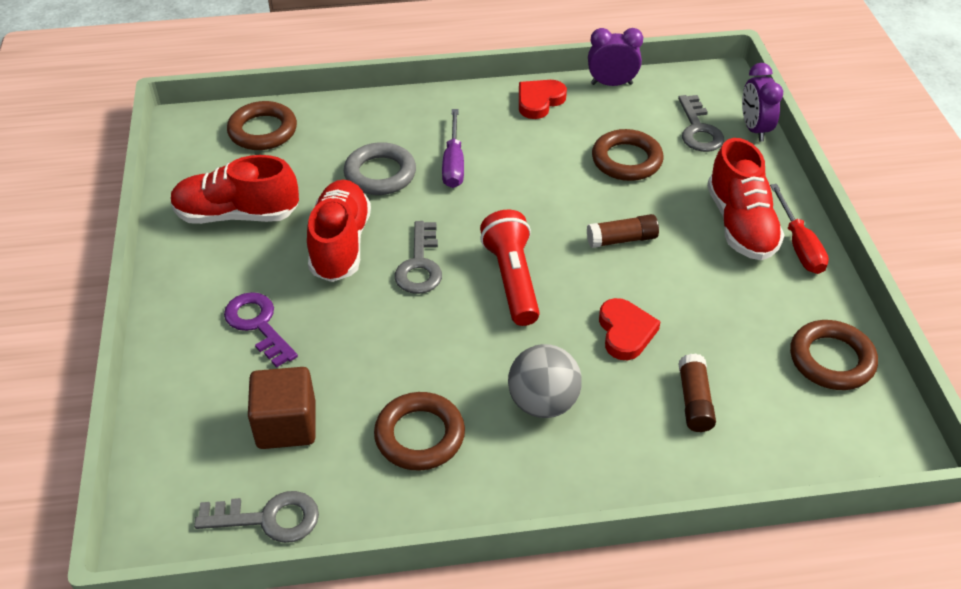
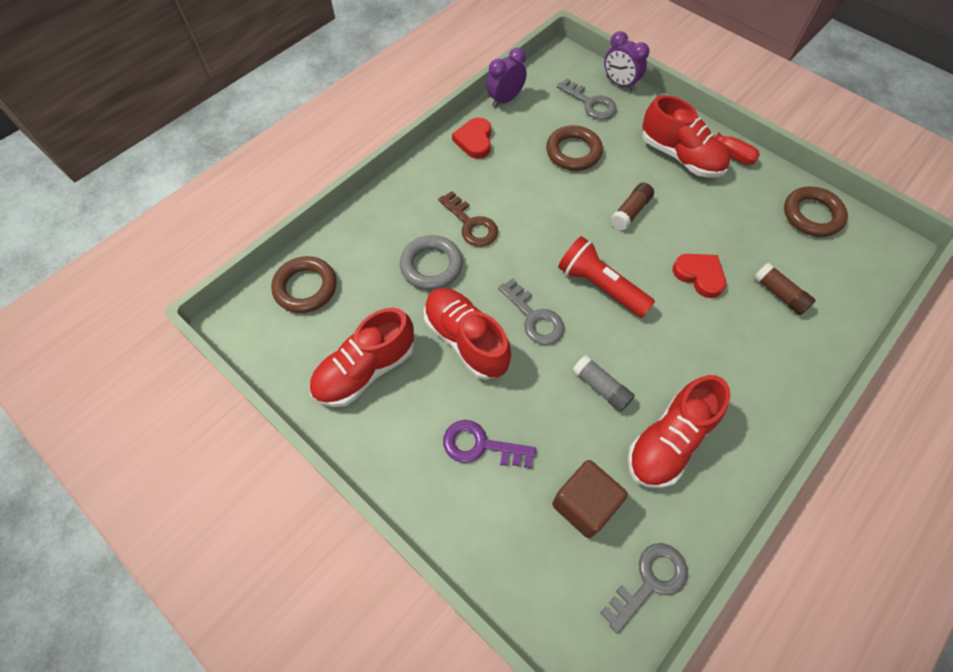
camera: 40 degrees left, 15 degrees up
(411, 354) = (601, 387): none -> grey glue stick
(419, 435) = (669, 441): brown ring -> red shoe
(453, 163) = (471, 224): purple screwdriver -> brown key
(543, 403) = (709, 360): grey ball -> none

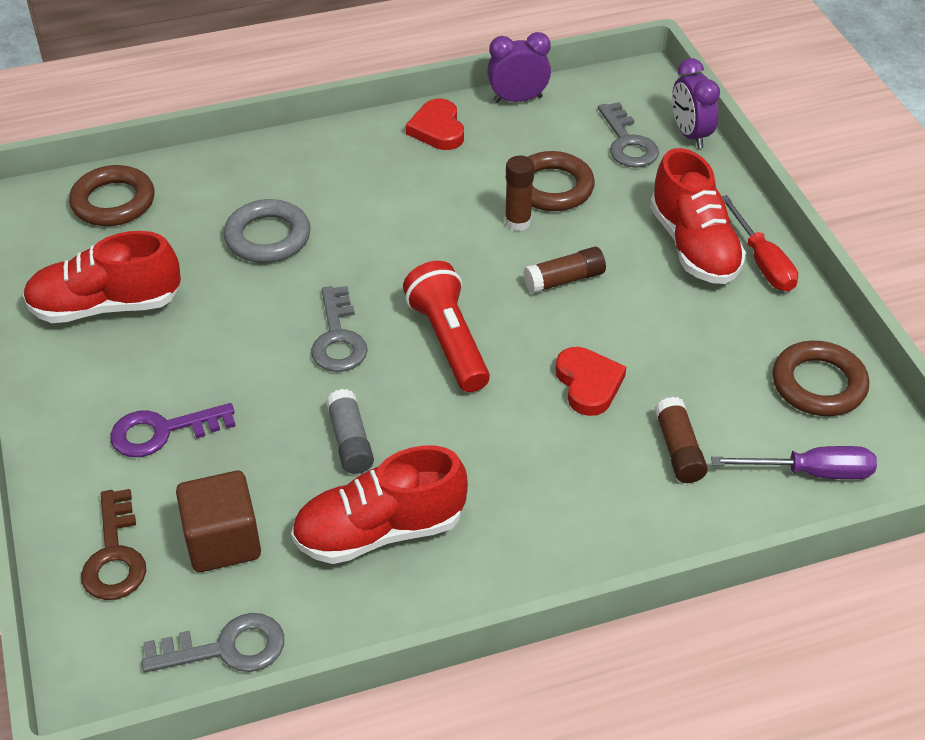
camera: 30 degrees right, 15 degrees down
(466, 340) = (239, 326): red shoe -> none
(471, 224) = (352, 214): brown key -> brown key (114, 556)
(474, 140) = (437, 129): red heart -> red heart turned 45 degrees counterclockwise
(480, 445) = (162, 431): purple key -> purple key turned 60 degrees counterclockwise
(573, 184) = (517, 222): none -> brown glue stick
(853, 273) = (811, 472): none -> purple screwdriver

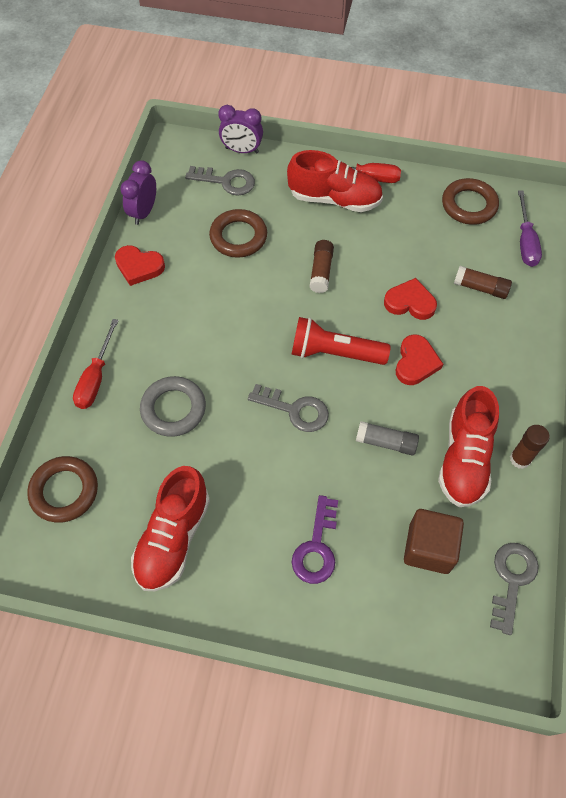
camera: 60 degrees left, 15 degrees up
(114, 556) = (408, 618): brown key -> none
(265, 163) = (96, 378): none -> red screwdriver
(495, 426) = (416, 362): none -> red heart
(517, 222) = (256, 269): brown glue stick -> brown glue stick (520, 459)
(811, 472) = (525, 242): purple screwdriver -> purple screwdriver turned 150 degrees clockwise

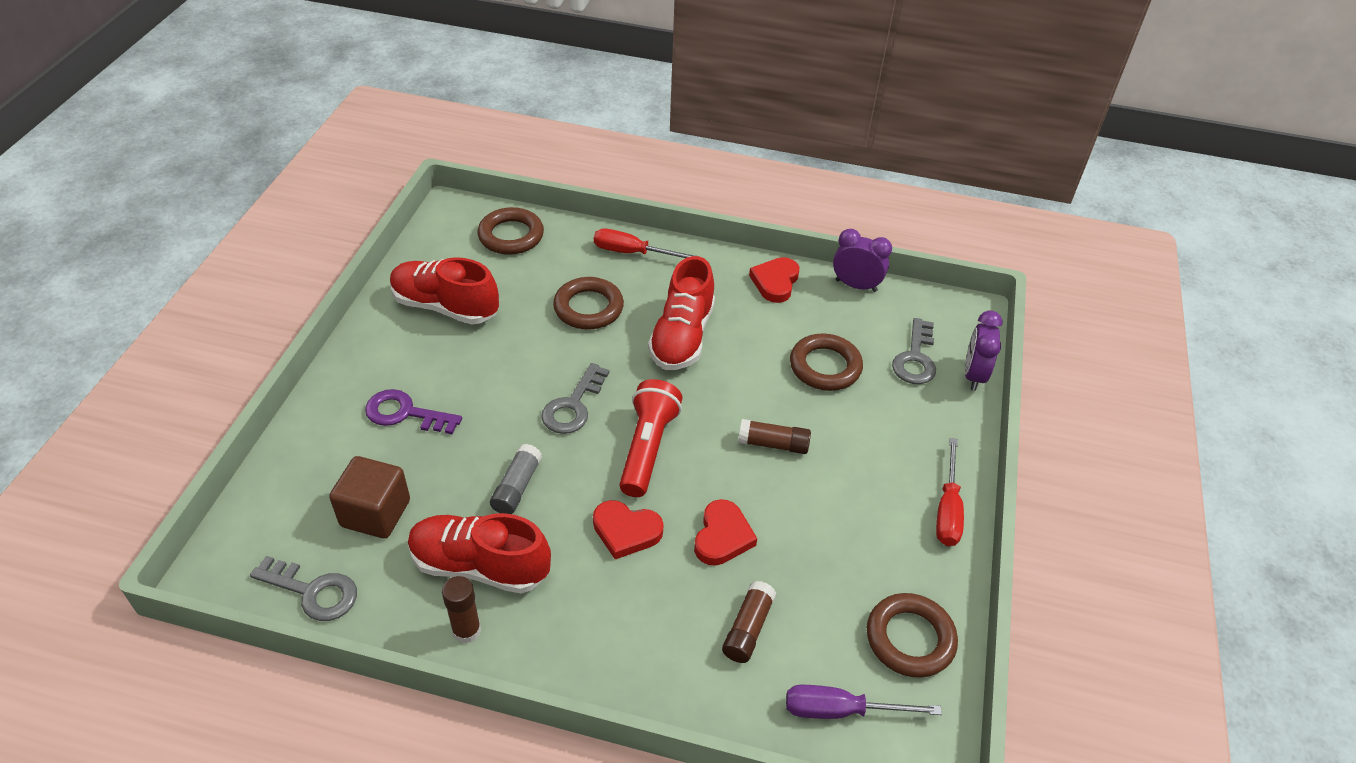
camera: 90 degrees right, 15 degrees down
(173, 409) = (588, 308): grey ring -> brown ring
(334, 199) = (900, 468): red shoe -> red shoe (682, 337)

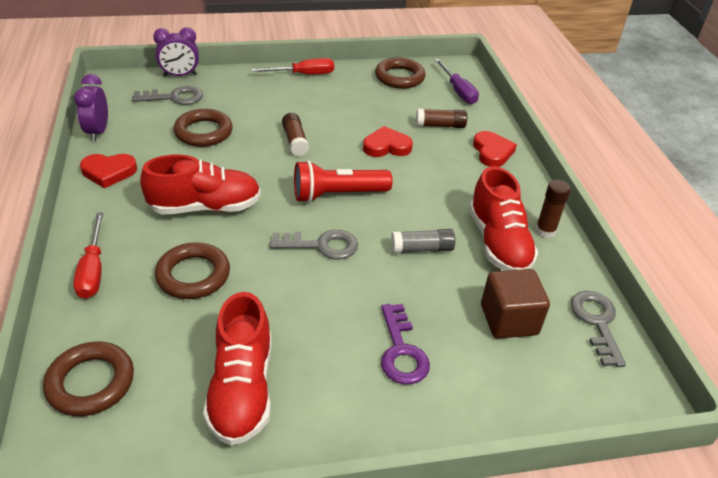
camera: 115 degrees left, 5 degrees down
(626, 531) = (415, 185): red heart -> red heart (492, 152)

